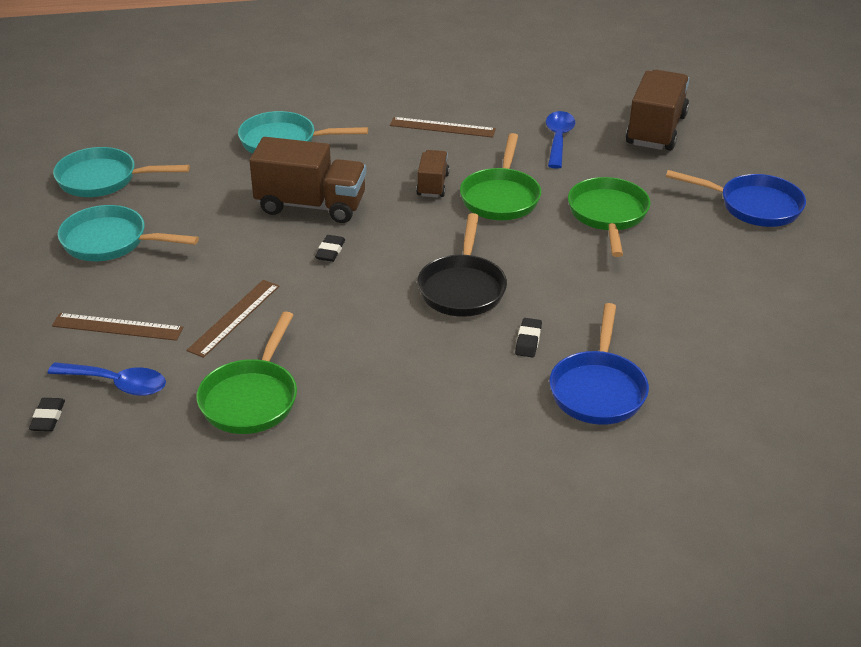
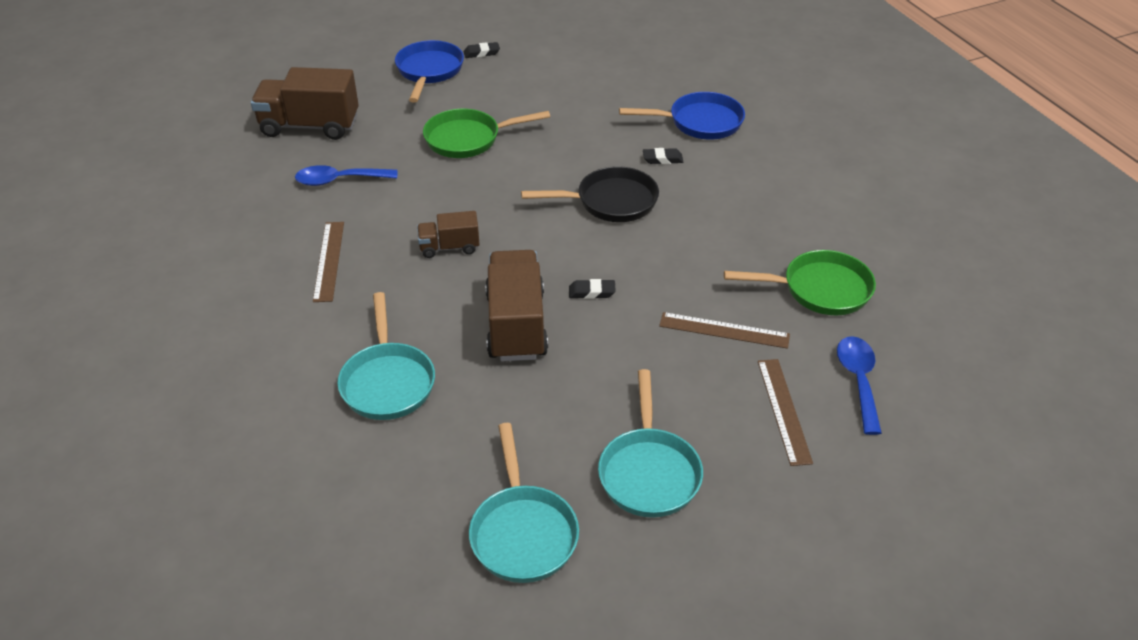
camera: 105 degrees left, 5 degrees up
(48, 418) = (929, 412): black eraser -> black eraser (481, 53)
(501, 197) = (458, 201): green pan -> none

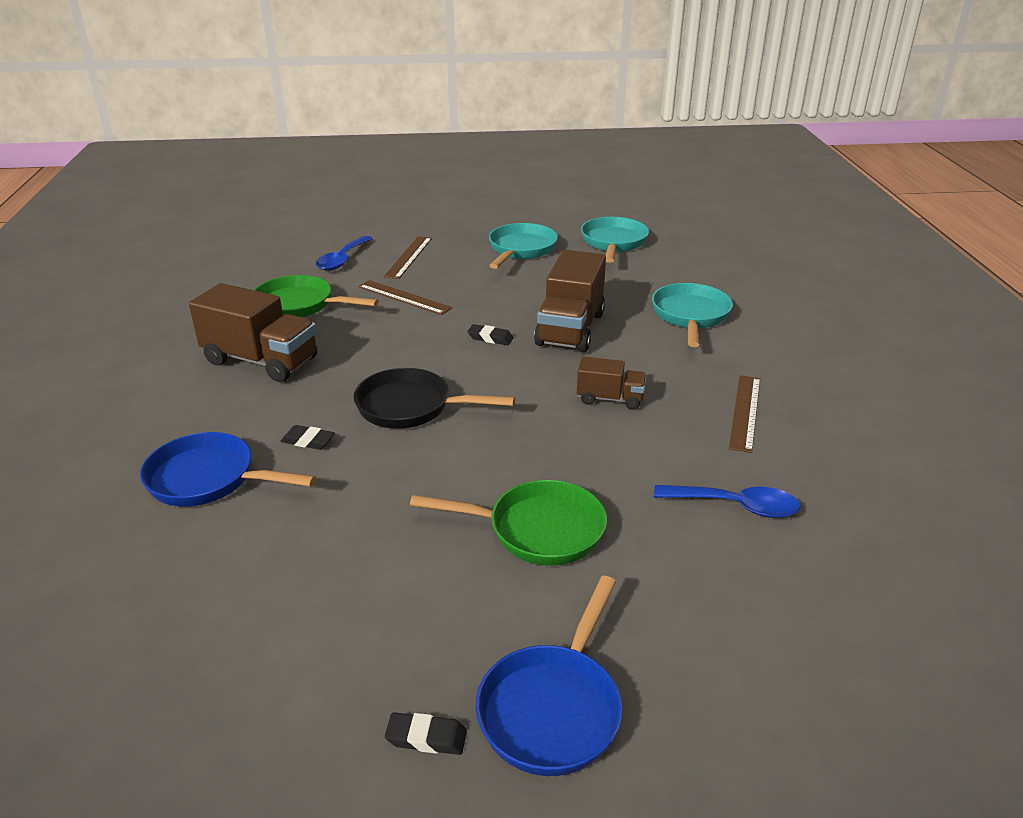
camera: 160 degrees left, 10 degrees down
(310, 126) = (790, 620): brown truck -> brown truck (261, 361)

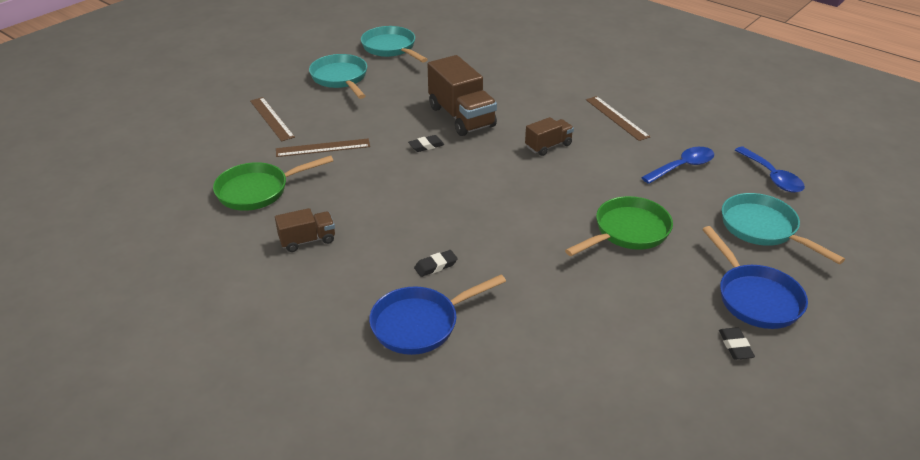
camera: 45 degrees left, 5 degrees up
(261, 361) = (307, 240): brown truck -> brown truck, size x0.54
(342, 260) = (224, 144): blue spoon -> blue spoon (772, 177)
(410, 407) = (456, 211): black pan -> none
(426, 738) = (735, 346): black eraser -> black eraser turned 60 degrees counterclockwise
(690, 316) = (509, 77): turquoise pan -> turquoise pan (762, 229)

